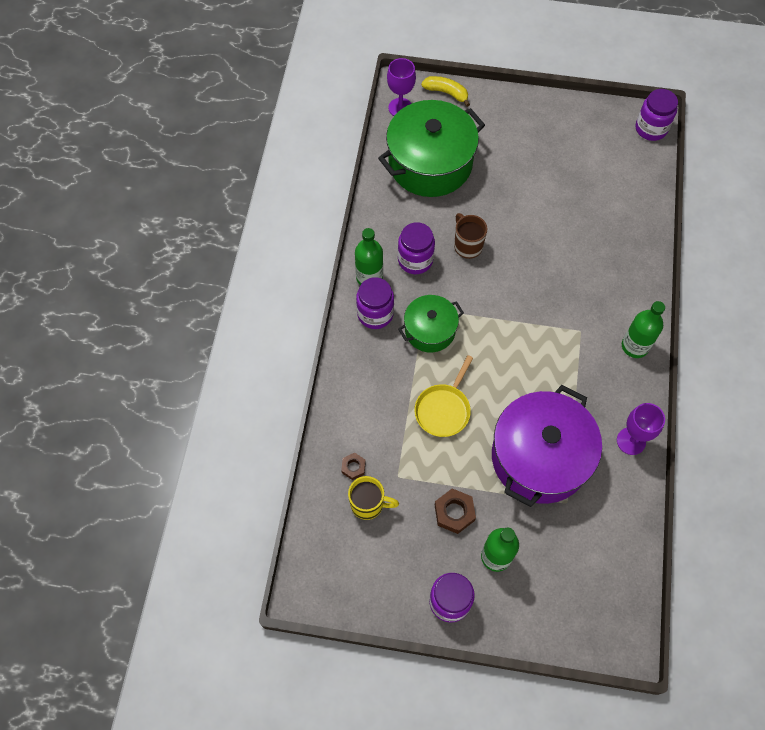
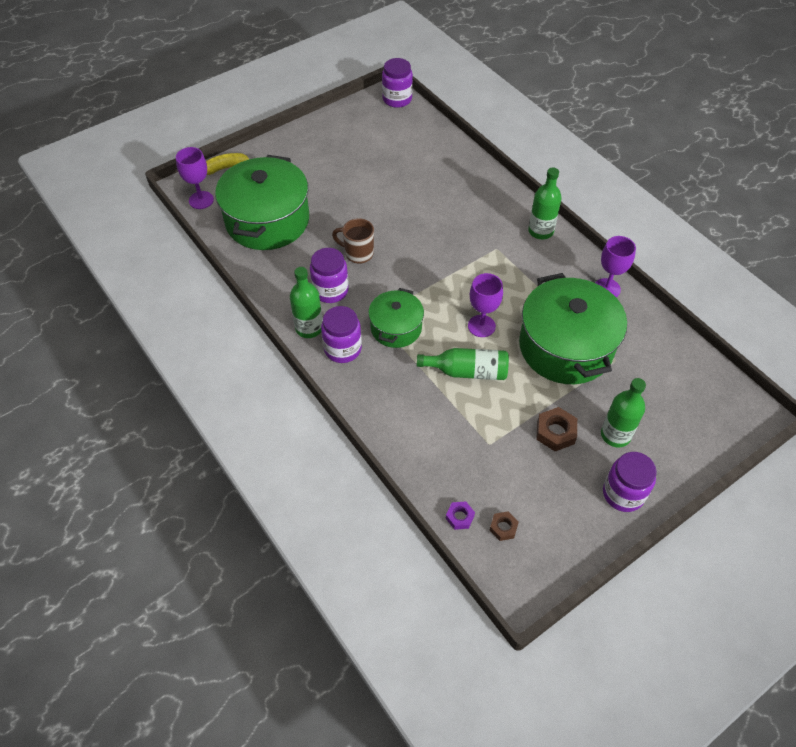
camera: 45 degrees left, 10 degrees down
(321, 507) = (459, 517): none -> purple nut
(353, 467) = (450, 467): brown nut -> brown nut (503, 527)
(368, 504) = (491, 482): yellow mug -> none
(443, 409) = (467, 371): yellow pan -> green bottle
(494, 384) = (481, 326): none -> purple goblet
(539, 457) = (565, 347): purple pot -> green pot

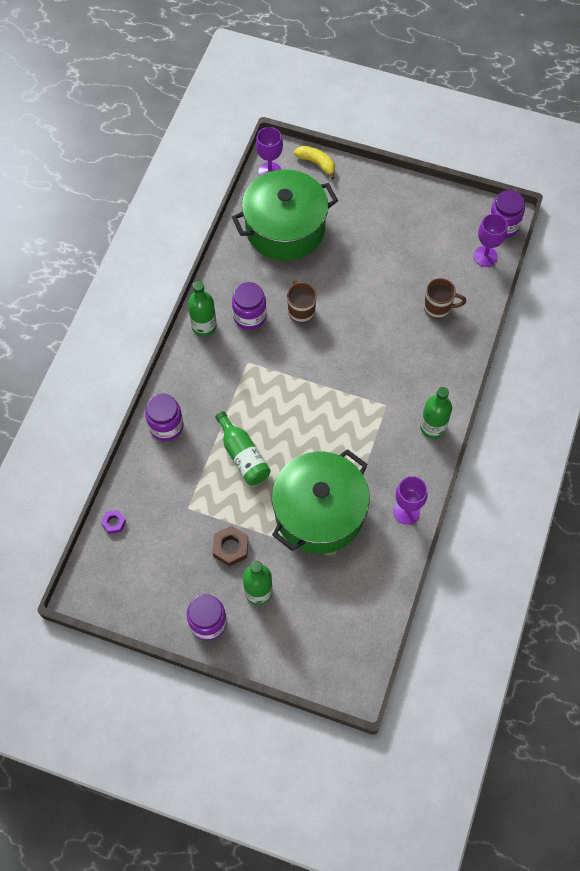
camera: 55 degrees right, 10 degrees up
(342, 349) = (201, 360): purple jar -> purple jar (166, 426)
(396, 328) = (247, 383): green pot -> none
(435, 170) = (438, 308): none -> brown mug
(481, 326) = (294, 440): purple goblet -> purple goblet (485, 256)
(503, 527) = (124, 556): brown nut -> none

